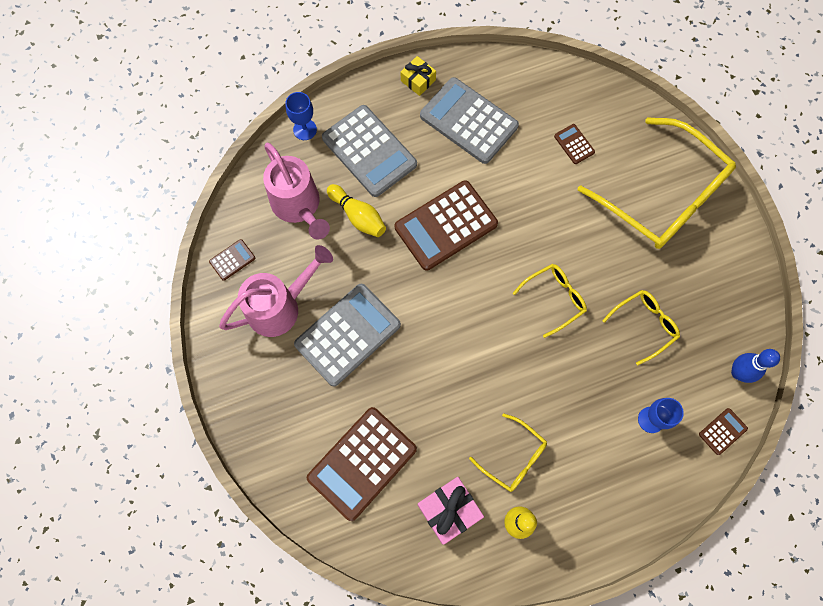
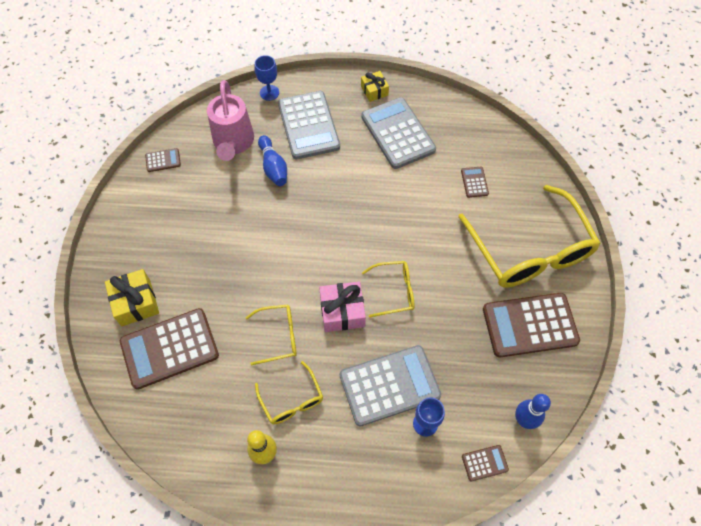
camera: 25 degrees right, 10 degrees down
(280, 306) = (177, 207): pink watering can -> none
(298, 431) = (136, 302): none -> yellow gift
(347, 334) = (215, 248): grey calculator -> grey calculator (389, 385)
(358, 216) = (273, 167): yellow bowling pin -> blue bowling pin
(446, 226) = (337, 201): brown calculator -> brown calculator (530, 325)
(449, 510) = (216, 418): pink gift -> pink gift (342, 312)
(644, 325) = (460, 344): yellow glasses -> yellow glasses (279, 336)

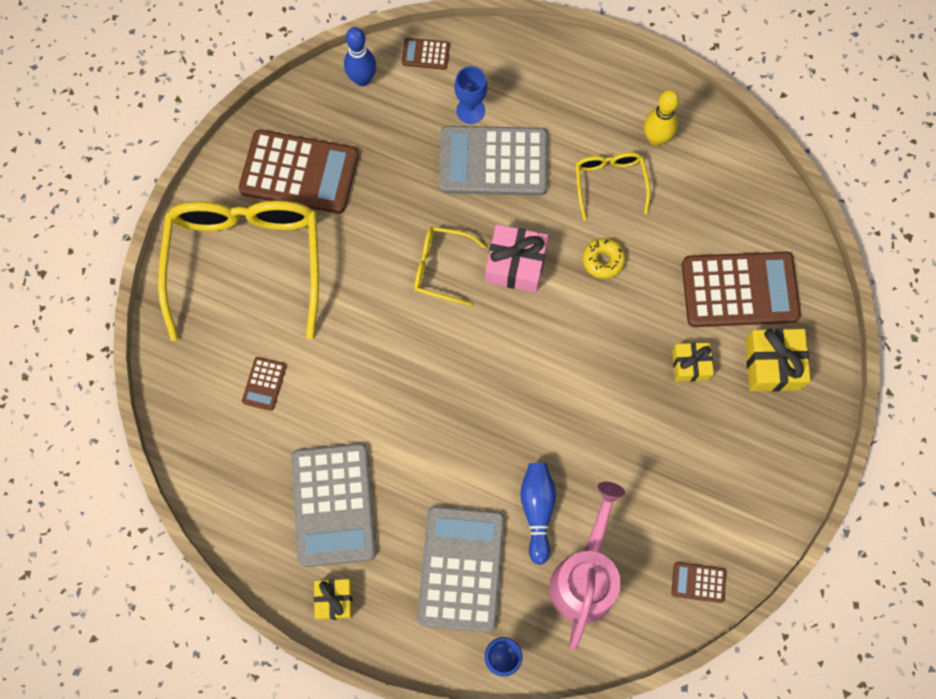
camera: 160 degrees left, 10 degrees up
(195, 283) = (690, 365): none -> yellow gift
(279, 336) = (603, 260): yellow glasses -> yellow donut

